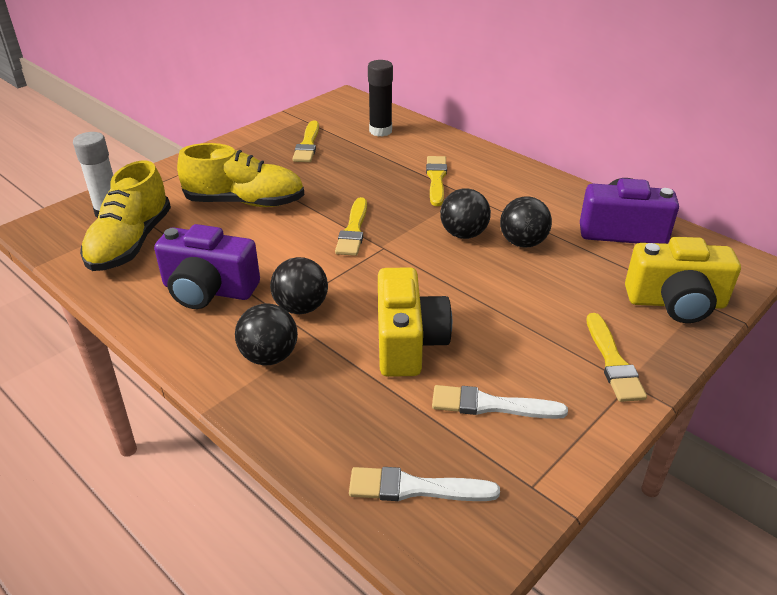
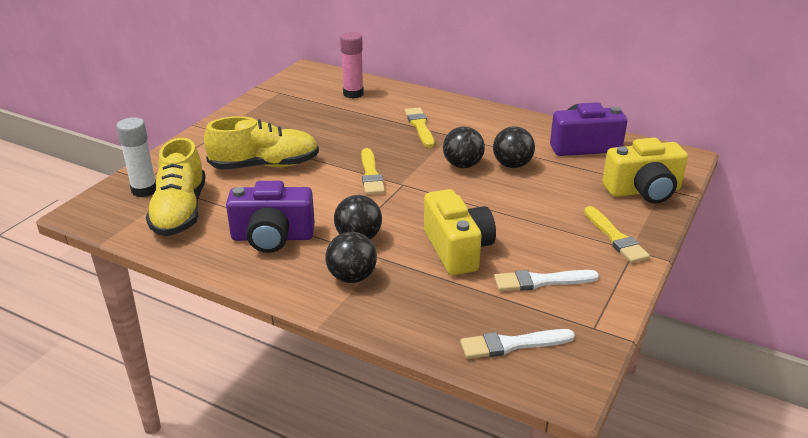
camera: 15 degrees left, 5 degrees down
(307, 145) = (295, 112): yellow brush -> none
(380, 131) = (353, 94): black glue stick -> pink glue stick

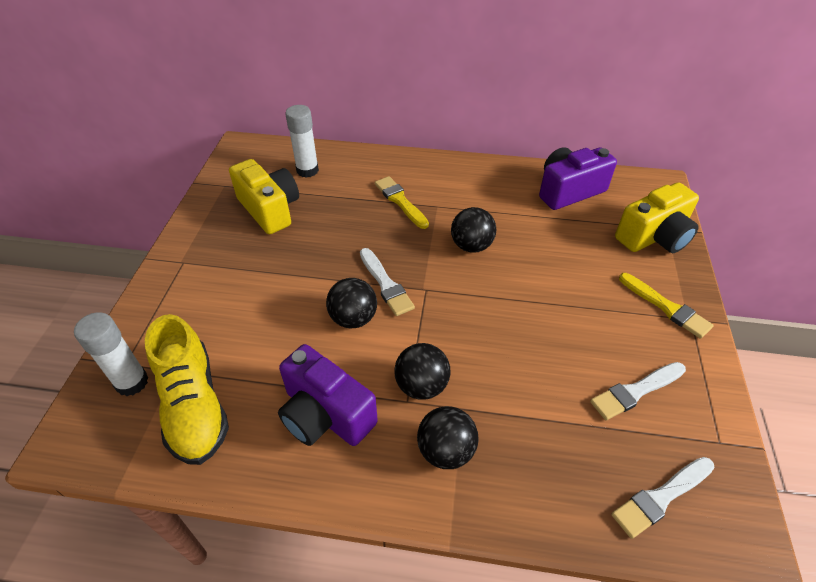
camera: 20 degrees left, 15 degrees up
(265, 165) = (262, 301): yellow shoe -> none
(272, 237) = (325, 414): purple camera -> purple camera turned 60 degrees clockwise
(353, 94) = (307, 170): pink glue stick -> white glue stick
(371, 175) = (386, 284): yellow brush -> white brush
(457, 249) = (531, 370): yellow camera -> yellow camera (270, 209)
(512, 165) = (518, 233): black ball -> black ball (353, 318)

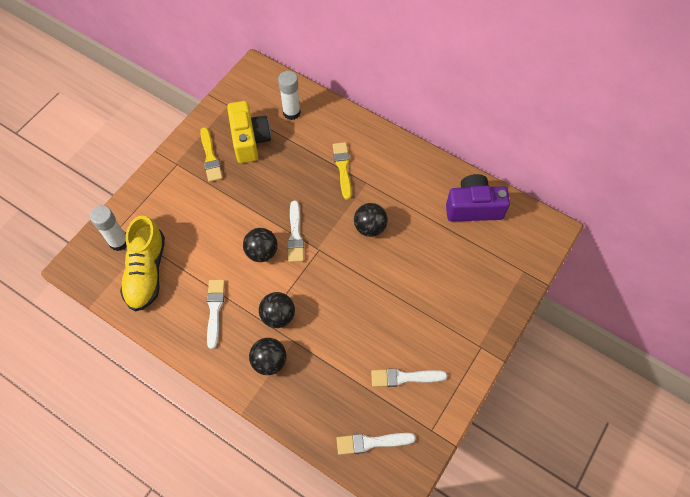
camera: 25 degrees right, 15 degrees up
(325, 414) = (214, 310): purple camera -> white brush
(654, 237) = (507, 274): yellow camera -> none
(666, 307) = (471, 331): yellow brush -> yellow brush (210, 157)

